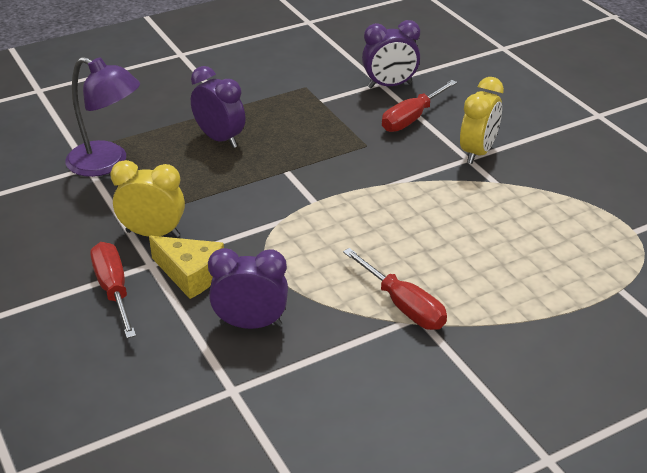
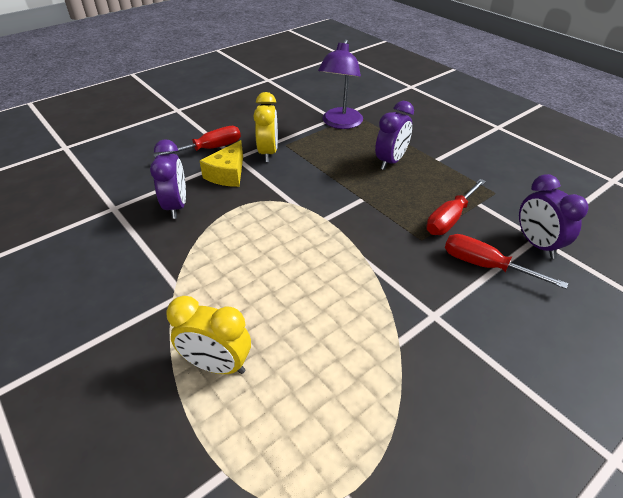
camera: 80 degrees right, 5 degrees up
(404, 306) = (195, 284): red screwdriver -> red screwdriver (449, 219)
(477, 152) = (449, 323): yellow clock -> yellow clock (217, 365)

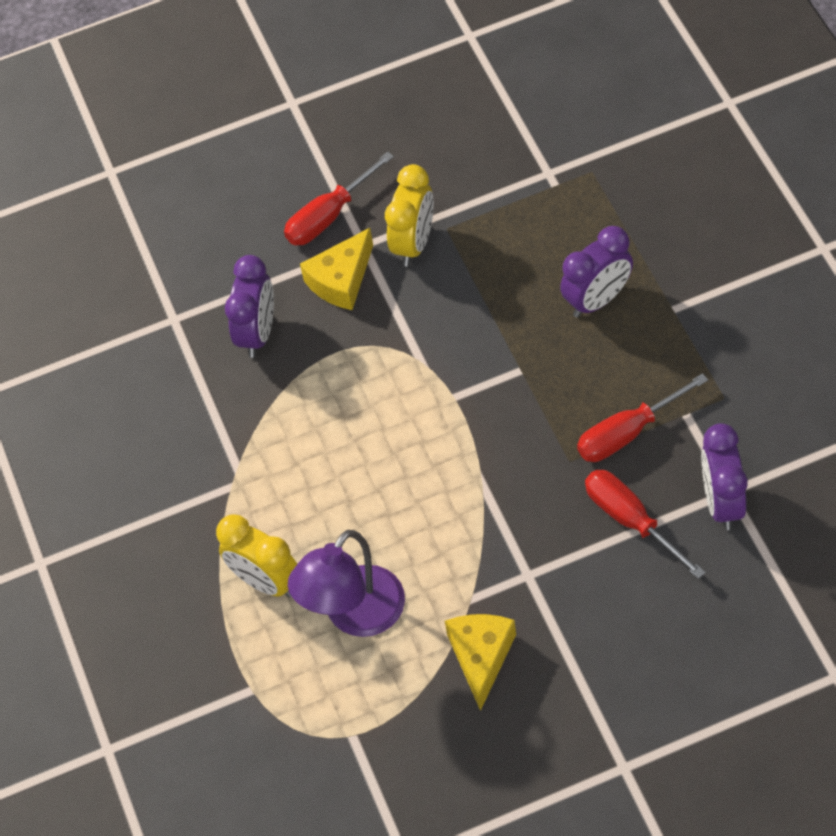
camera: 25 degrees right, 15 degrees up
(211, 149) = (328, 217): red screwdriver -> red screwdriver turned 150 degrees clockwise
(340, 123) = (554, 190): purple lamp -> purple lamp (355, 615)
(431, 387) = (481, 657): none -> yellow cheese

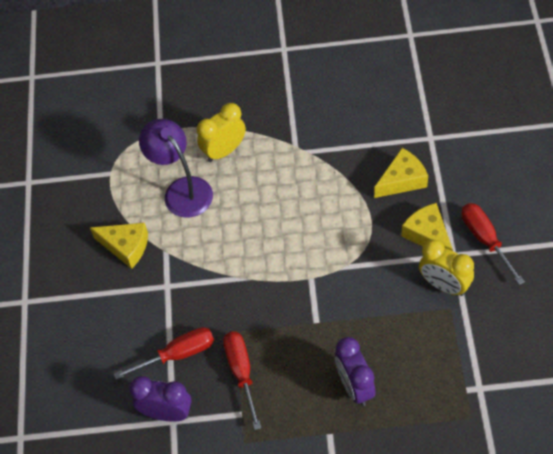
camera: 105 degrees right, 0 degrees up
(258, 333) = (402, 180): purple clock -> yellow cheese

